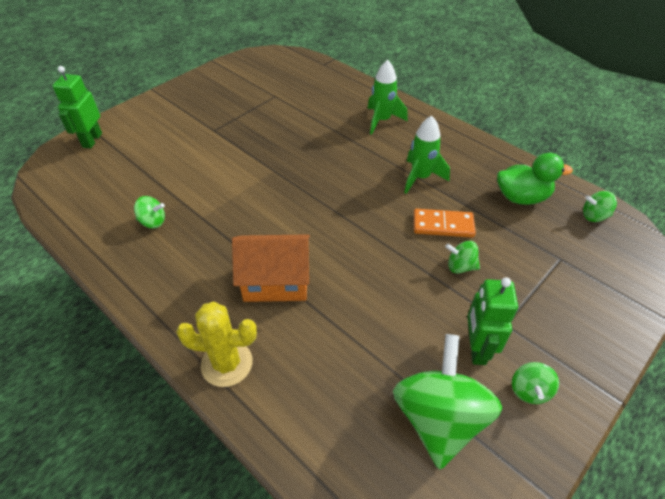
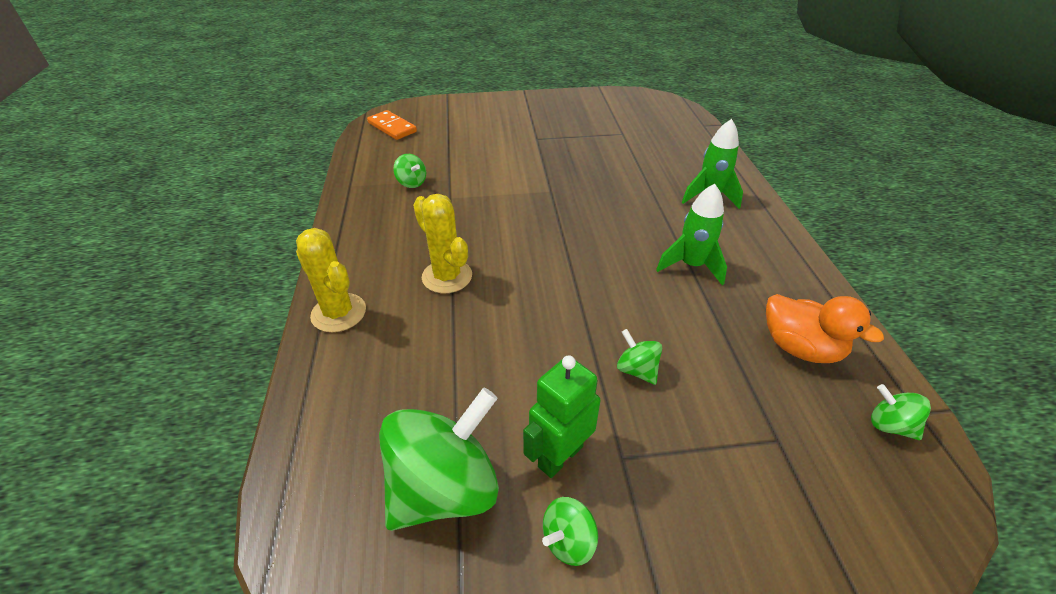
camera: 40 degrees right, 5 degrees down
(92, 140) = (438, 108): green robot -> none
(276, 282) = (447, 276): orange house -> yellow cactus
(443, 225) = (664, 321): orange domino -> orange domino (392, 127)
(521, 197) = (800, 348): green duck -> orange duck

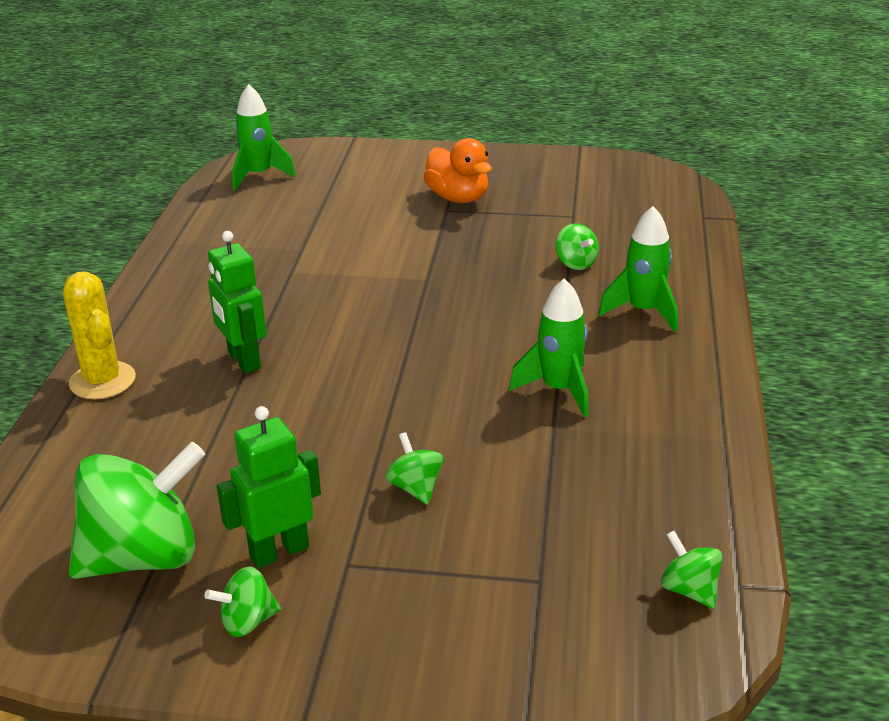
camera: 15 degrees right, 10 degrees down
(392, 127) = (259, 175): orange domino -> green rocket
(412, 183) = (251, 248): green spinning top -> green spinning top (576, 263)
(447, 276) = (243, 360): yellow cactus -> green robot
(800, 348) = (637, 497): orange duck -> orange duck (458, 198)

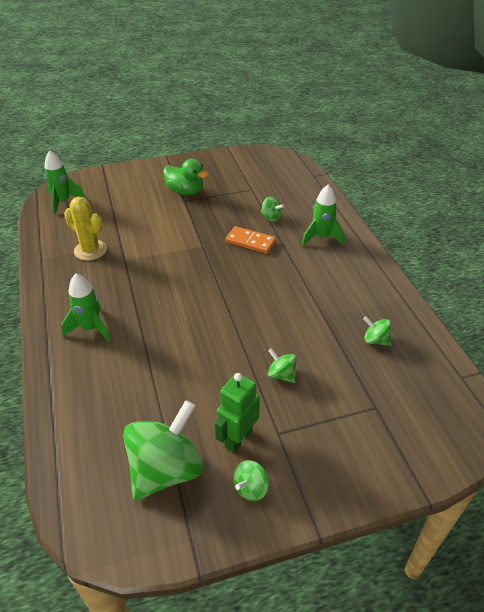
camera: 25 degrees left, 10 degrees up
(102, 381) = (61, 363): yellow cactus -> yellow cactus (90, 250)
(243, 360) = (136, 325): green robot -> none
(458, 198) = (185, 192): orange duck -> green duck
(511, 291) = (250, 242): none -> orange domino
(559, 390) = (312, 294): green rocket -> green rocket (91, 328)
(689, 590) = (443, 388): green spinning top -> green spinning top (375, 340)

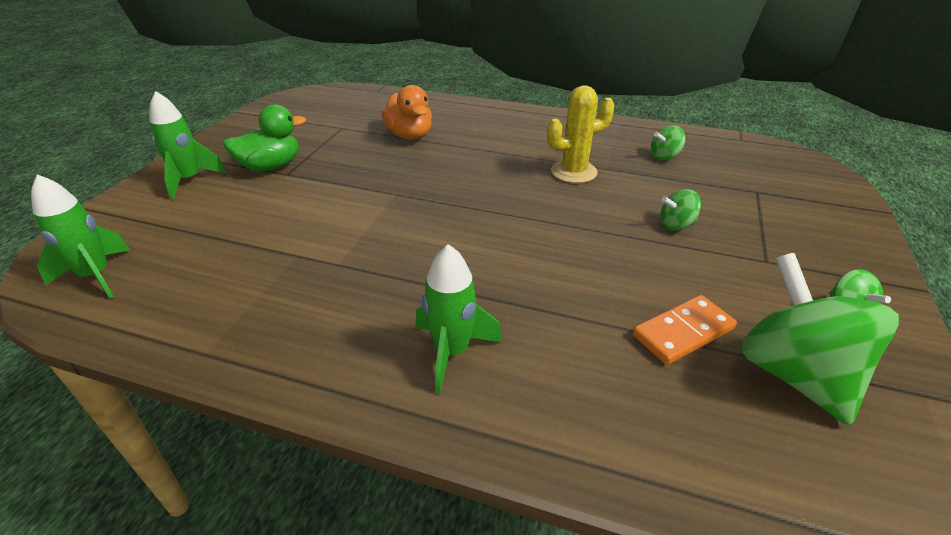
camera: 55 degrees left, 5 degrees down
(90, 250) = (267, 289): yellow cactus -> yellow cactus (573, 172)
(238, 438) = (763, 292): green robot -> none
(250, 242) = (434, 162): orange domino -> orange domino (683, 332)
(271, 217) = (410, 135): green spinning top -> orange duck
(321, 237) = (482, 124): green rocket -> green rocket (189, 180)

